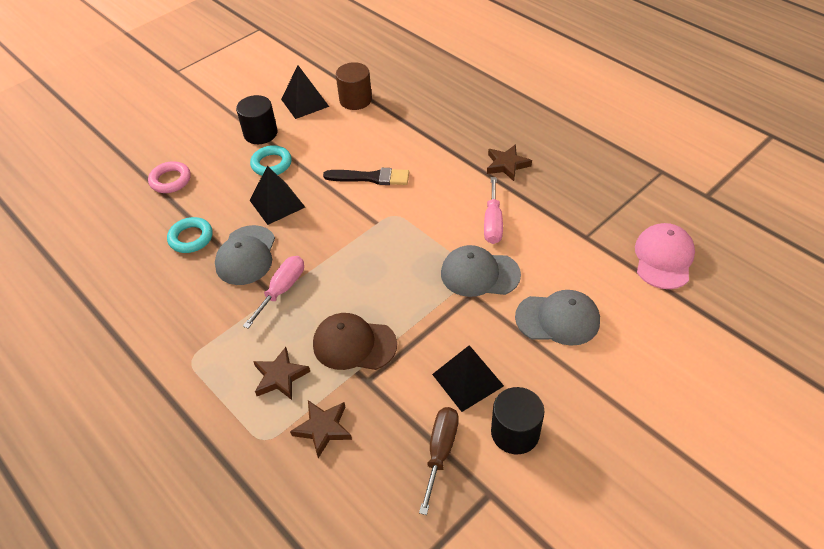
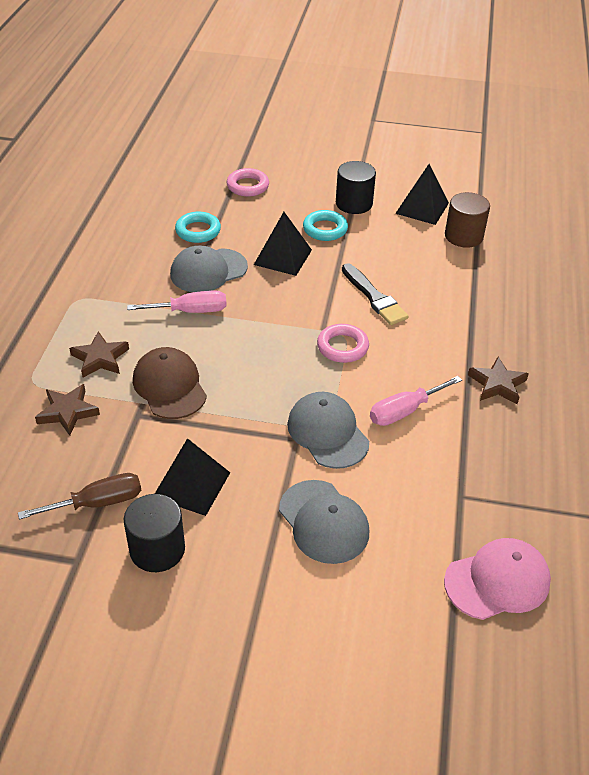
camera: 50 degrees right, 5 degrees down
(404, 221) = (342, 347): none -> pink ring

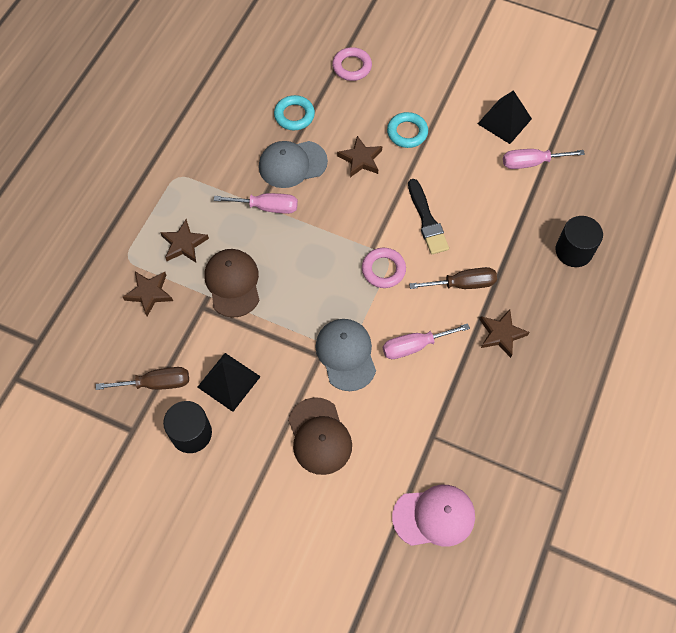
camera: 15 degrees right, 20 degrees up
(283, 257) = (360, 159): black pyramid -> brown star
(323, 522) = (319, 436): grey cap -> brown cap
(354, 203) = (443, 105): black cylinder -> black cylinder (573, 251)
(436, 346) = (463, 284): none -> brown screwdriver
(463, 236) = (531, 162): brown cylinder -> pink screwdriver

